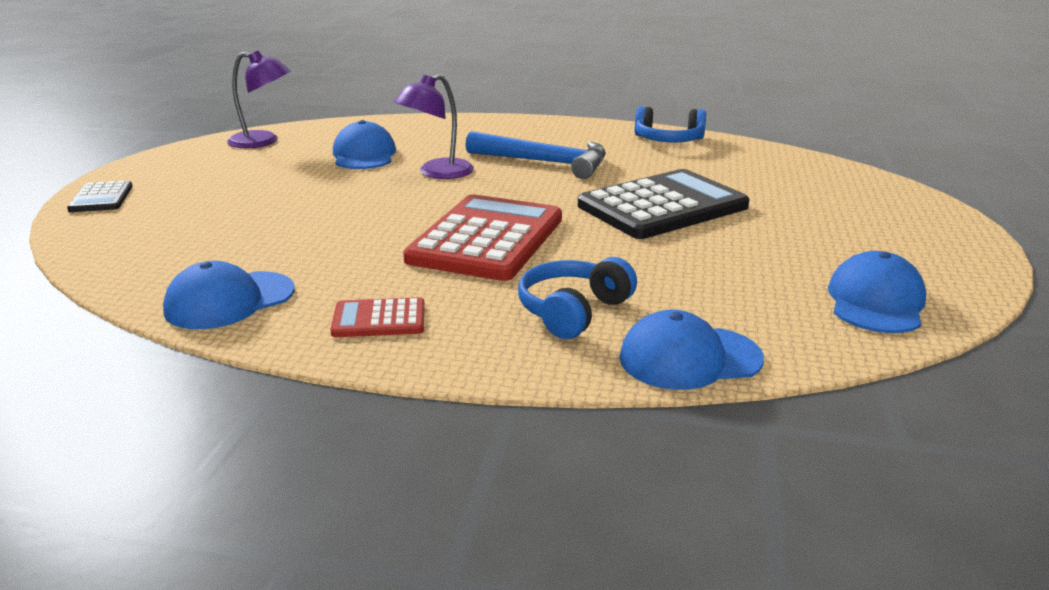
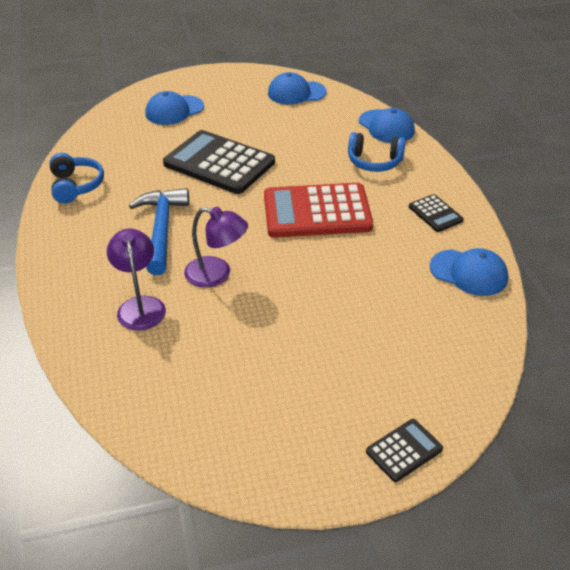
camera: 115 degrees left, 15 degrees up
(263, 141) = (197, 432): purple lamp -> purple lamp (140, 305)
(364, 155) = (197, 336): blue cap -> blue cap (174, 110)
(379, 319) = (435, 213): red calculator -> black calculator

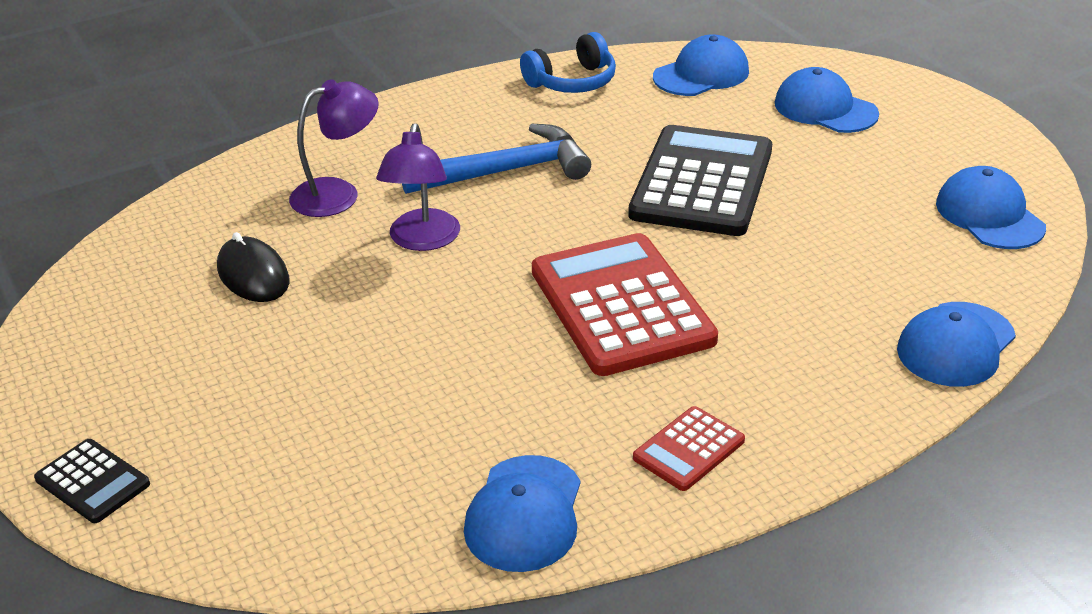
camera: 75 degrees right, 5 degrees down
(106, 139) = (701, 74): none -> blue cap
(215, 356) = (253, 275): none -> black mouse
(374, 162) = (816, 347): blue headphones -> none
(435, 213) = (689, 449): black calculator -> red calculator

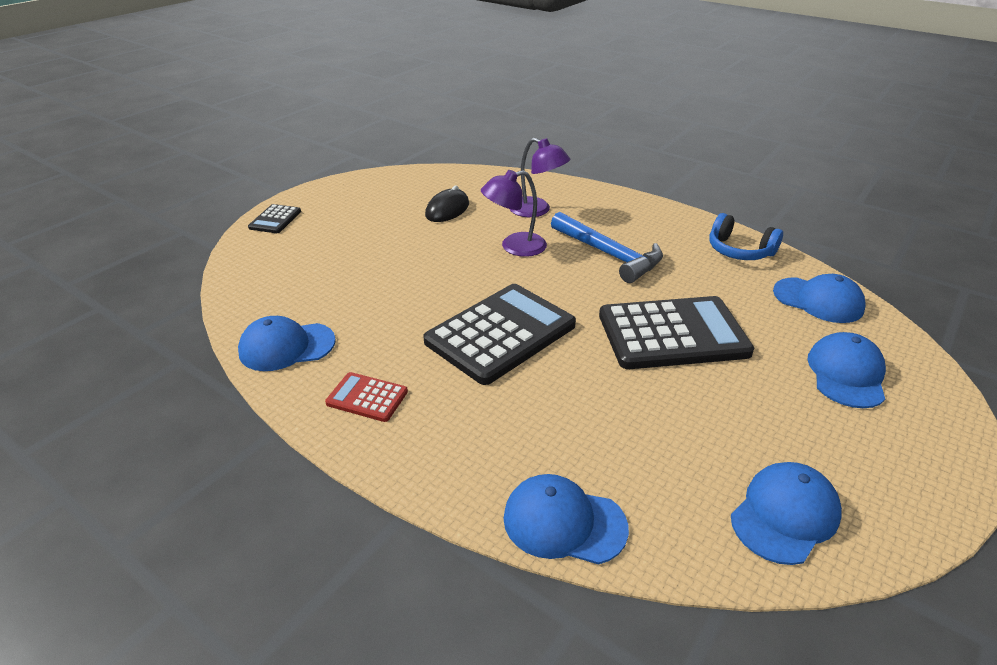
camera: 65 degrees right, 0 degrees up
(621, 305) = (500, 333): red calculator -> black calculator

